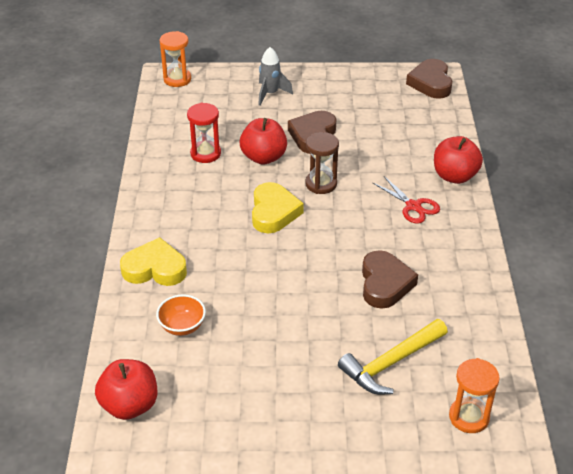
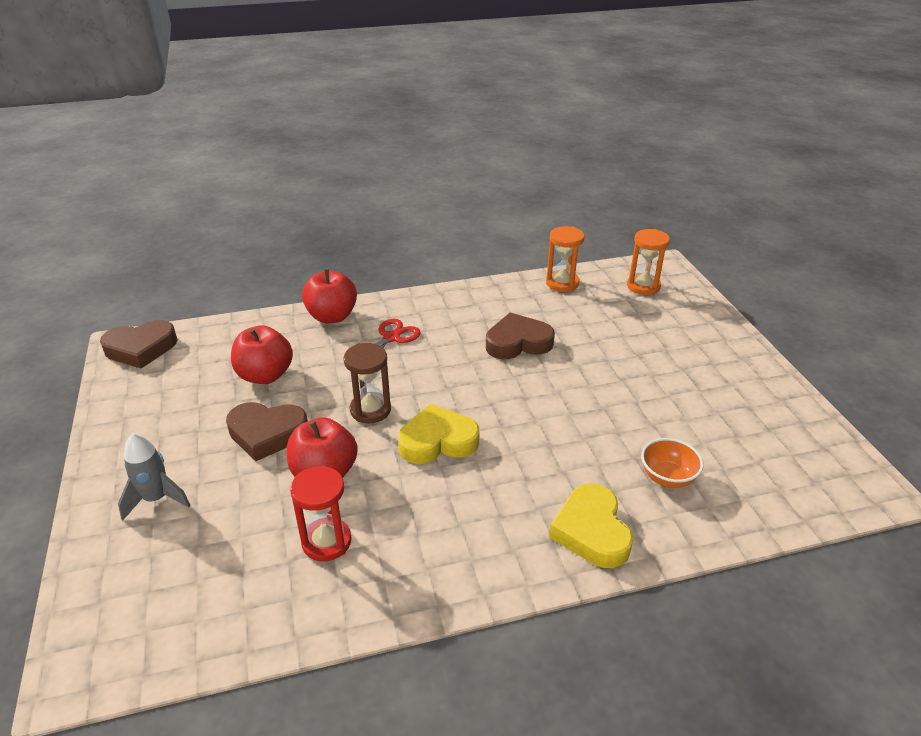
camera: 105 degrees left, 5 degrees down
(130, 405) = (801, 491): red apple -> red apple (265, 375)
(177, 79) = (94, 647): orange hourglass -> orange hourglass (562, 283)
(391, 363) = (616, 328): yellow hammer -> none

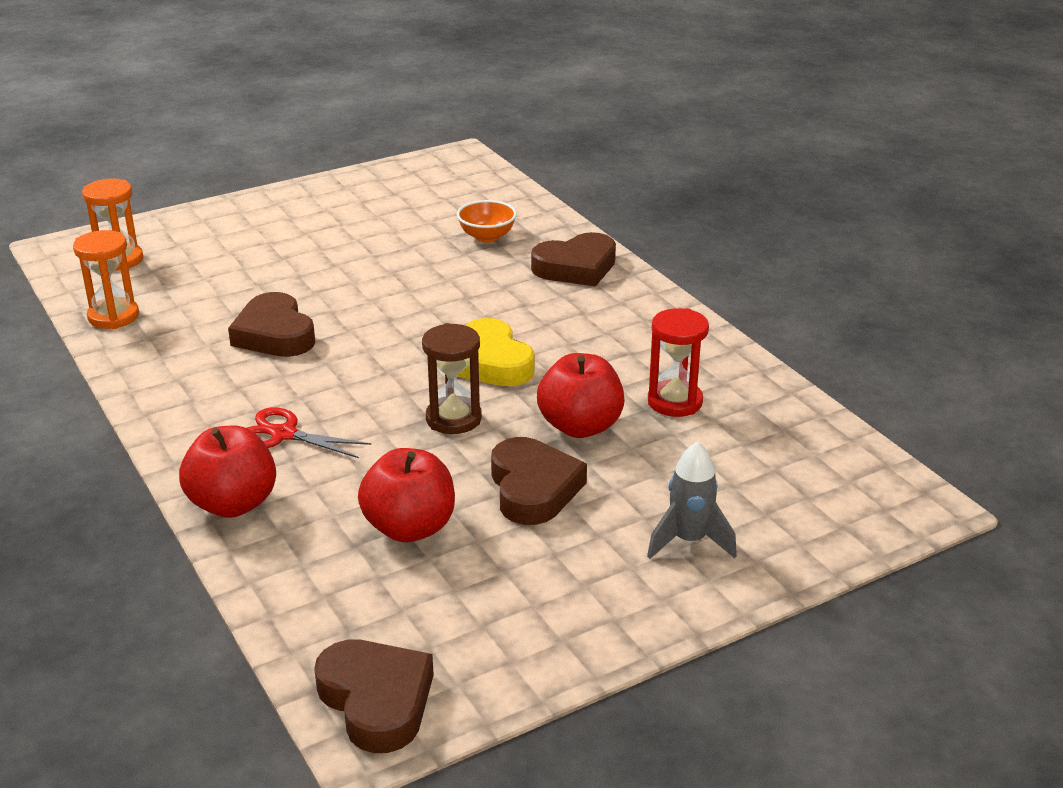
camera: 105 degrees left, 5 degrees down
(591, 531) = (576, 267): yellow heart -> brown heart

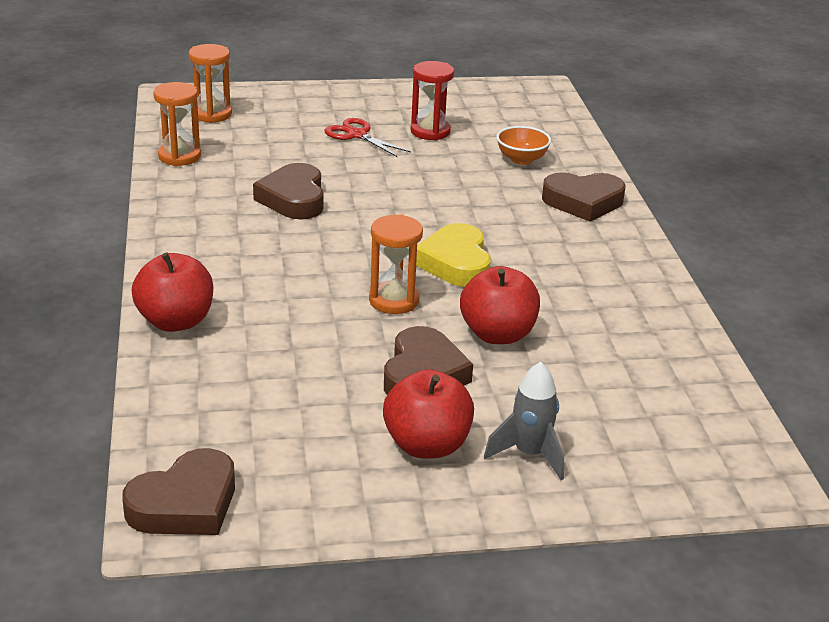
camera: 20 degrees right, 0 degrees up
(283, 434) = (249, 278): red scissors -> red scissors (357, 135)
(376, 701) = (185, 504): brown heart -> brown heart turned 60 degrees clockwise
(409, 528) = (300, 378): red apple -> red apple (427, 445)
(453, 419) = (394, 301): brown hourglass -> orange hourglass
(675, 402) = (596, 335): red hourglass -> red hourglass (430, 131)

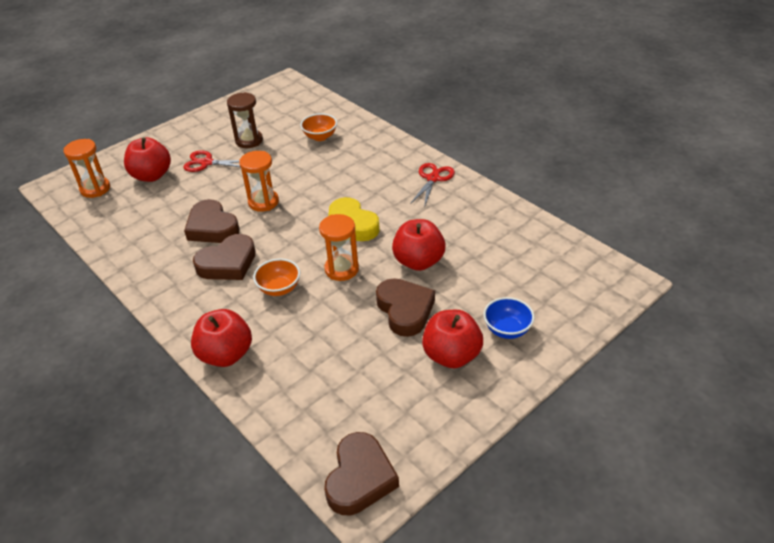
camera: 30 degrees left, 10 degrees up
(179, 156) = (105, 231): orange hourglass -> orange hourglass (263, 202)
(283, 124) = (152, 176): none -> red apple
(301, 287) = (279, 289): none -> orange bowl
(430, 131) = (249, 140): red hourglass -> brown hourglass
(529, 454) = (507, 330): grey rocket -> blue bowl
(583, 202) = (380, 150): brown heart -> brown heart (228, 263)
(619, 258) = (433, 178): none -> red scissors

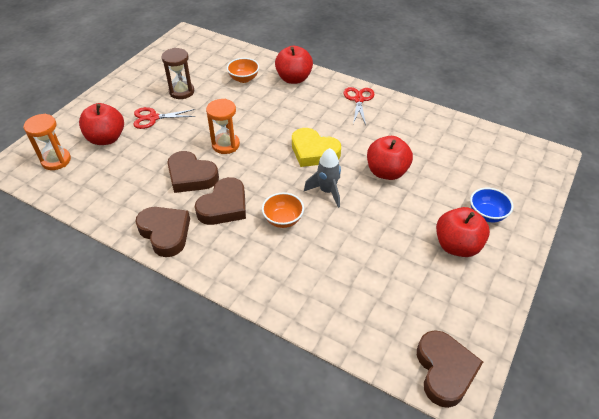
camera: 20 degrees left, 5 degrees up
(226, 355) = (269, 290): red apple -> red apple (294, 79)
(341, 269) = (327, 191): orange hourglass -> grey rocket
(405, 310) = (399, 215): brown heart -> brown heart (165, 233)

